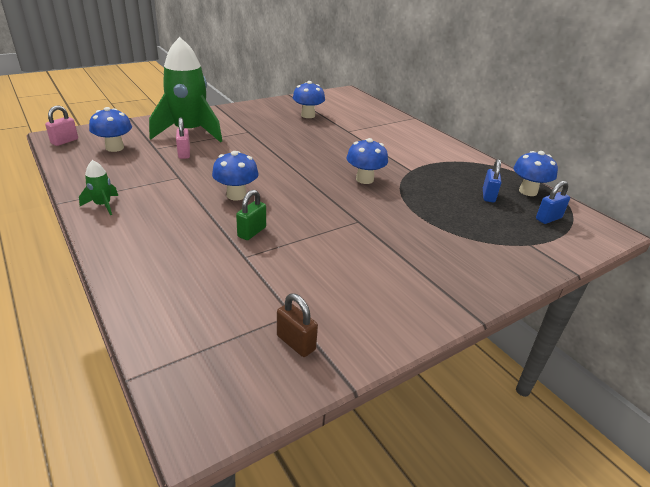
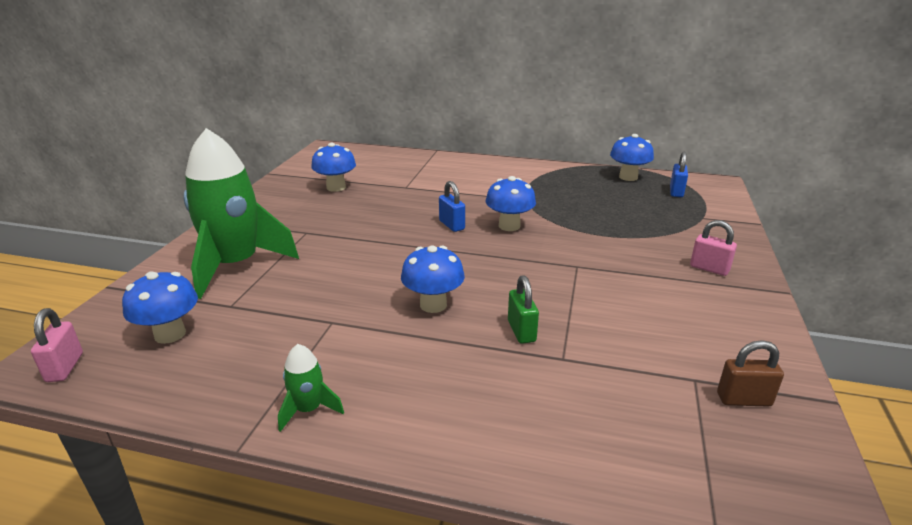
camera: 40 degrees left, 5 degrees down
(184, 153) = (282, 293): pink padlock -> pink padlock (709, 268)
(488, 196) = (614, 193): blue padlock -> blue padlock (451, 225)

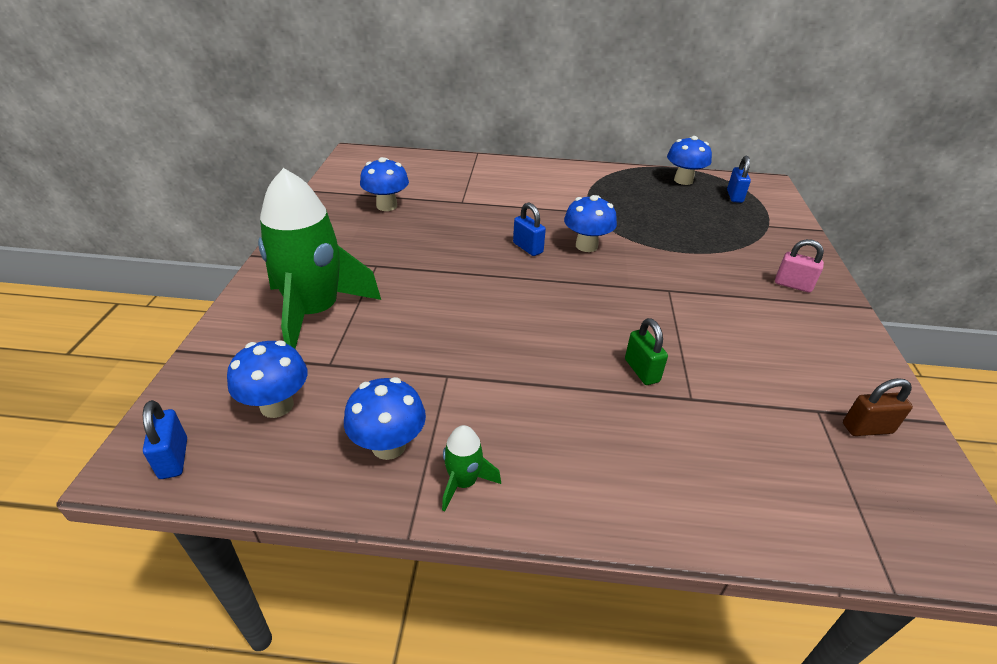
camera: 10 degrees left, 10 degrees up
(65, 367) = (174, 458): pink padlock -> blue padlock
(433, 305) = (544, 346): blue mushroom -> blue mushroom (389, 446)

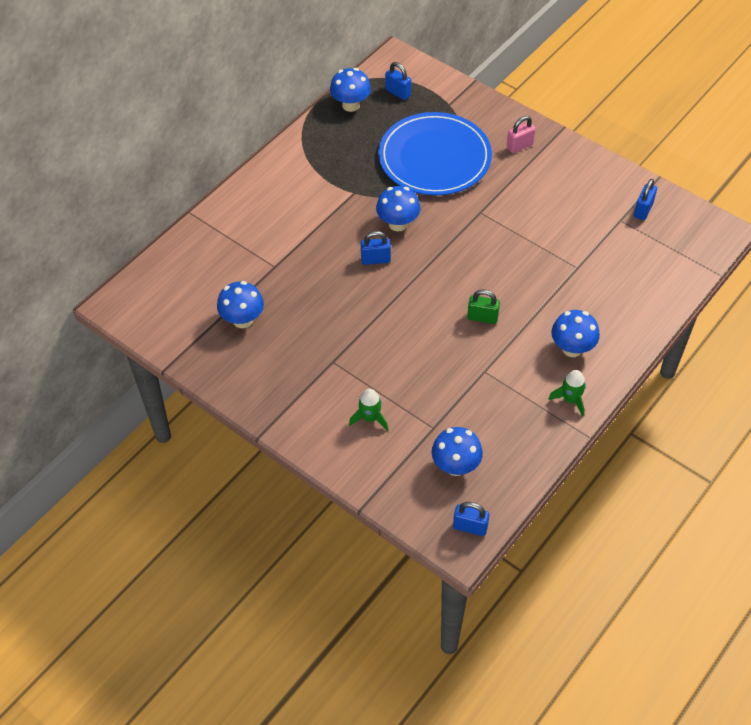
camera: 55 degrees left, 15 degrees up
(315, 313) = (370, 418): green rocket -> green rocket, size x0.42
(389, 446) = (524, 422): blue mushroom -> blue mushroom (572, 348)
(642, 370) = (542, 275): green padlock -> green padlock (482, 317)
(694, 239) = (434, 157): none -> blue plate
(867, 428) = (643, 210): brown padlock -> blue padlock

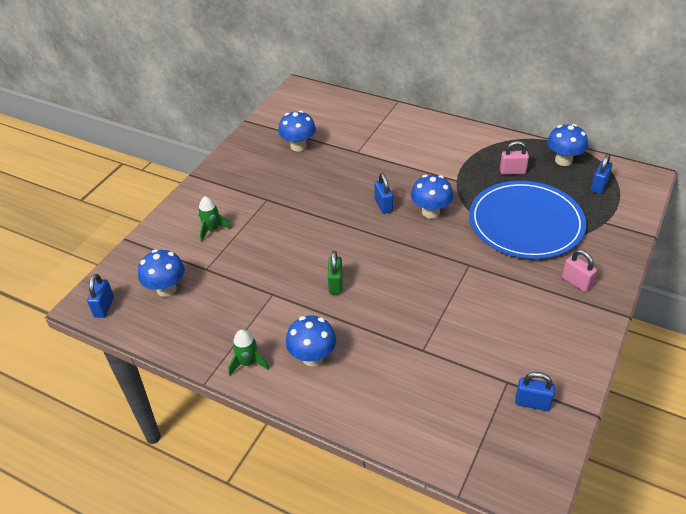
camera: 80 degrees right, 10 degrees down
(355, 147) = (512, 171): none -> pink padlock

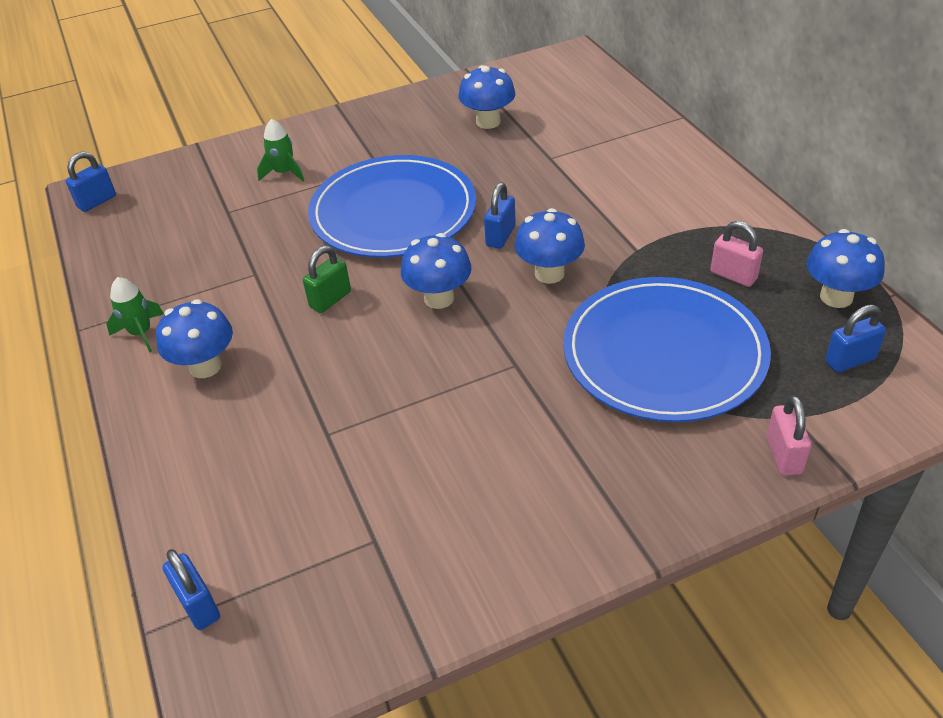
camera: 40 degrees right, 0 degrees up
(166, 289) = (167, 213): blue mushroom -> blue mushroom (439, 298)
(309, 220) = (393, 212): none -> blue plate
(532, 403) = (370, 589): blue padlock -> blue padlock (198, 605)
(576, 282) = (636, 473): pink padlock -> pink padlock (784, 455)

